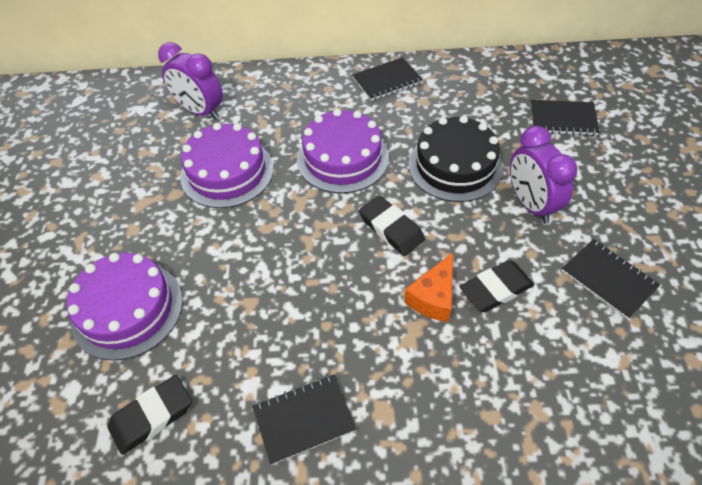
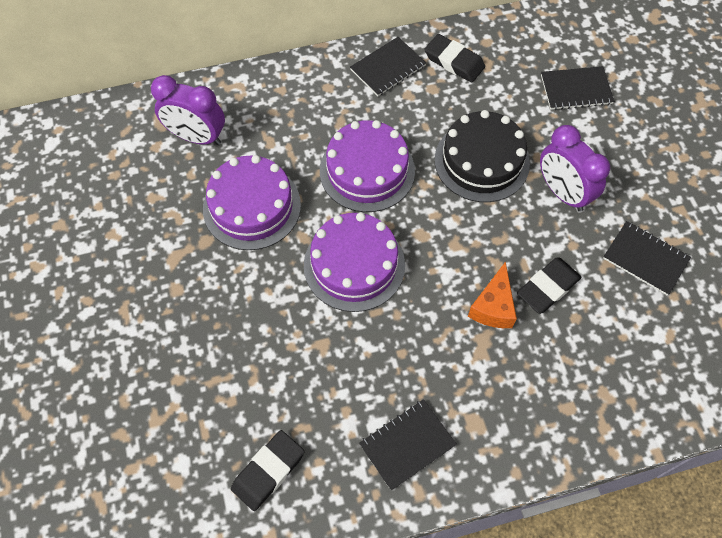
camera: 15 degrees left, 10 degrees up
(127, 309) = (204, 374): purple cake -> purple cake (354, 265)
(391, 228) = (436, 242): black eraser -> black eraser (454, 61)

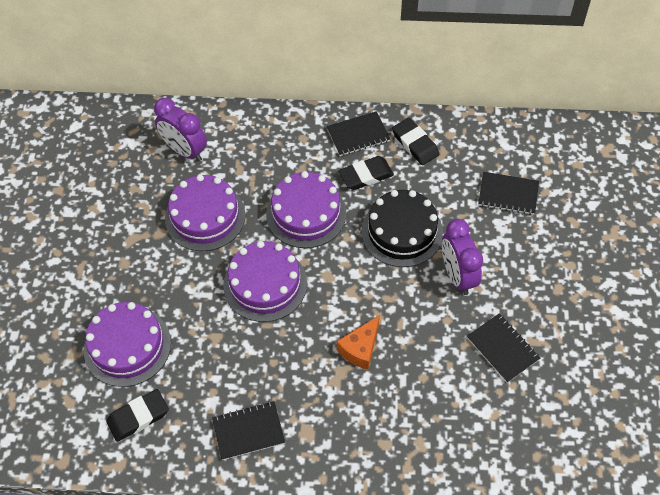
camera: 20 degrees right, 5 degrees down
(220, 388) = (127, 346): none -> purple cake
(548, 287) = (411, 347): black eraser -> black eraser (366, 175)

